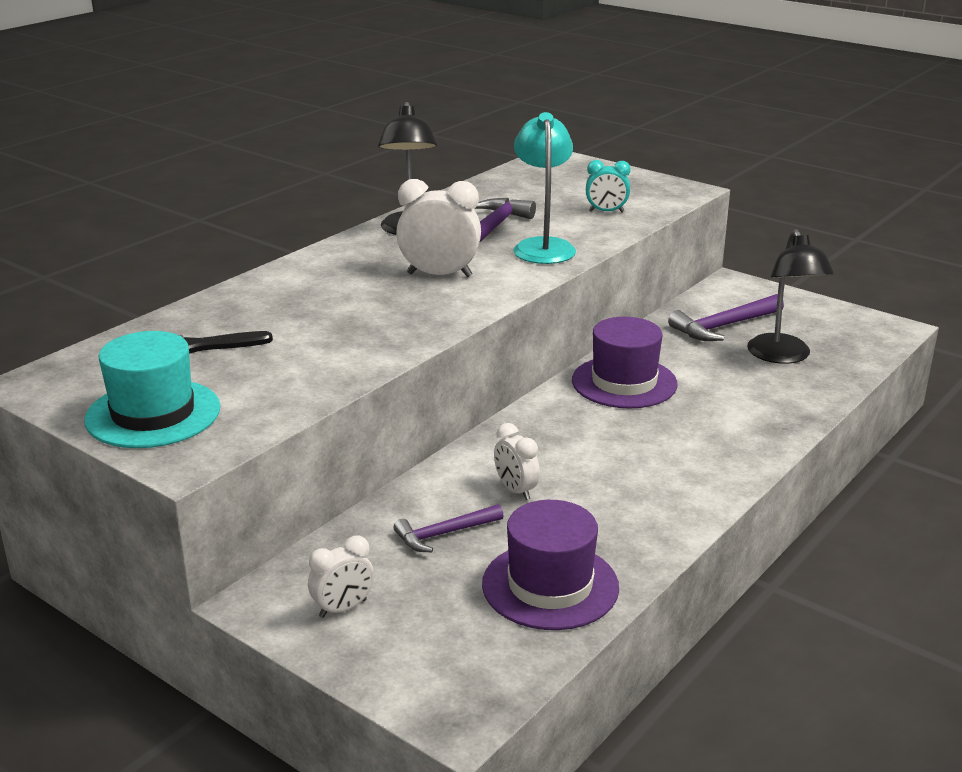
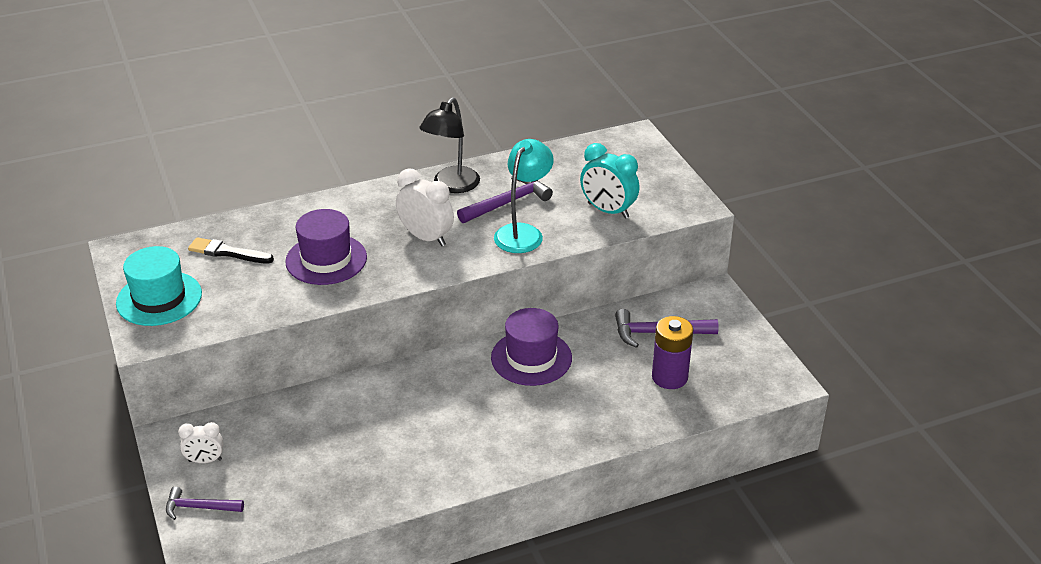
camera: 30 degrees right, 10 degrees up
(444, 534) = (303, 433): purple hammer -> purple hammer (199, 507)
(516, 490) = (374, 418): white clock -> none
(550, 586) = (325, 495): purple hat -> purple hat (326, 259)
(606, 211) = (608, 211): turquoise clock -> turquoise clock, size x1.65
(782, 356) = (669, 377): black lamp -> purple battery

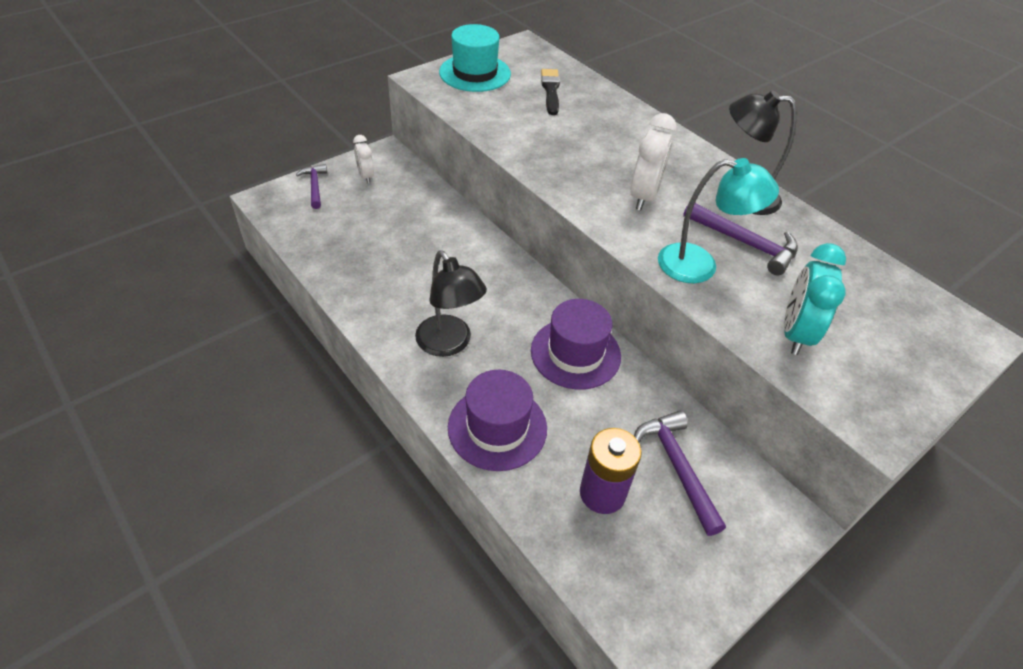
camera: 70 degrees right, 10 degrees up
(326, 259) = (572, 143): purple hat -> purple hat (497, 427)
(491, 434) = (449, 344): none -> black lamp

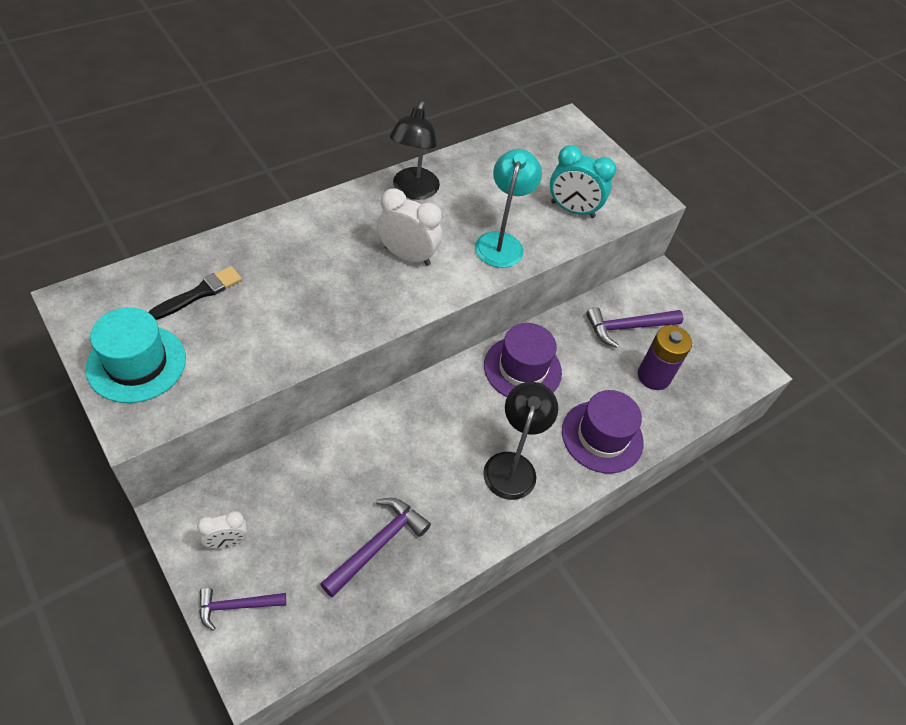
camera: 90 degrees left, 5 degrees up
(449, 344) = (512, 465): black lamp -> black lamp turned 45 degrees counterclockwise
(550, 90) = (199, 293): black brush -> black brush turned 135 degrees clockwise
(744, 243) = (474, 207): purple hammer -> purple hammer (377, 545)

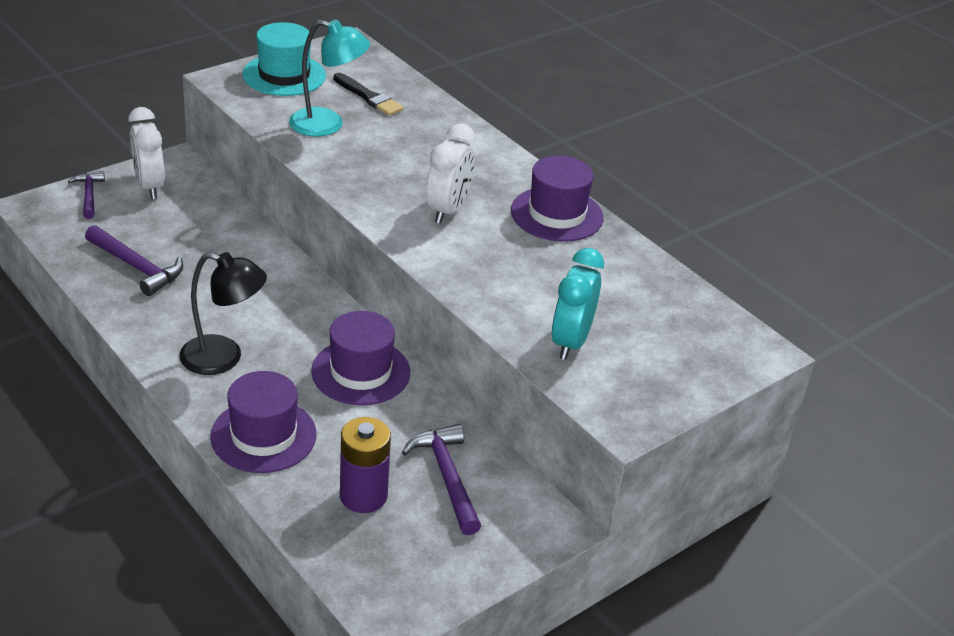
camera: 90 degrees right, 15 degrees down
(227, 541) = (150, 186): white clock -> white clock, size x1.65
(413, 190) = (557, 214): black lamp -> purple hat
(501, 242) = (490, 278): turquoise lamp -> turquoise lamp (327, 125)

